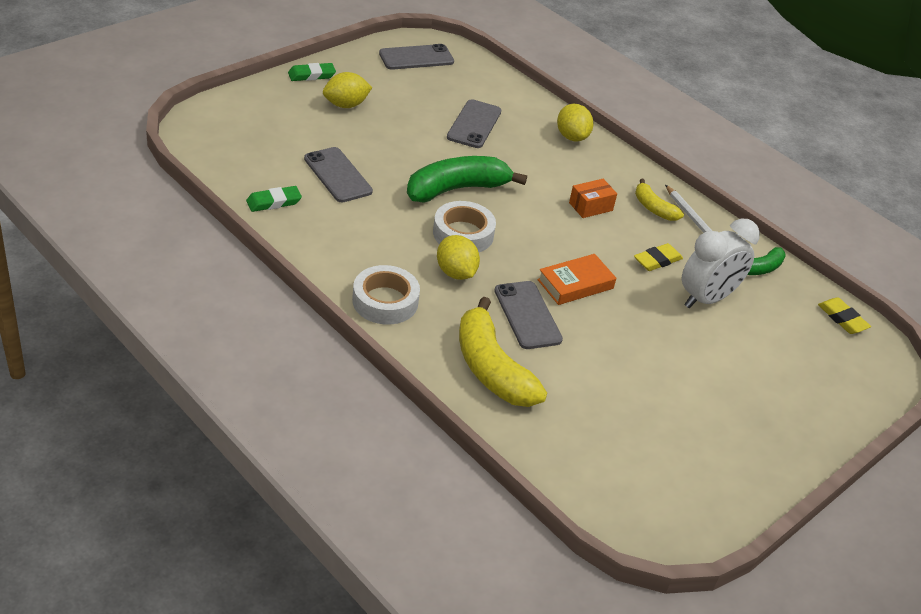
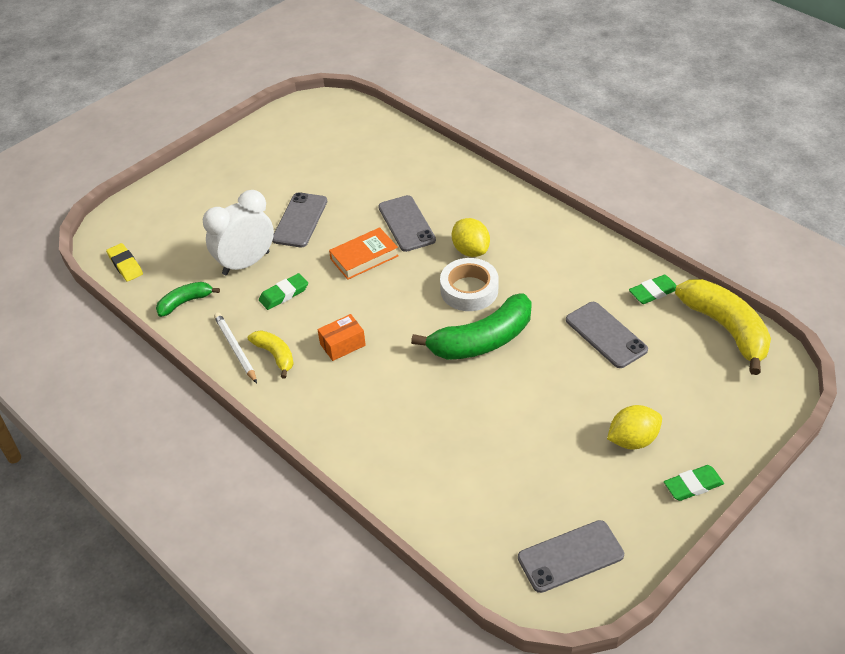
camera: 175 degrees left, 5 degrees up
(385, 301) = (524, 216): white tape -> none
(474, 124) = (475, 440): grey phone -> grey phone (300, 220)
(491, 368) = (433, 179): yellow banana -> yellow banana (726, 329)
(572, 137) = (356, 444): yellow lemon -> none
(657, 260) = (284, 294): yellow eraser -> green eraser

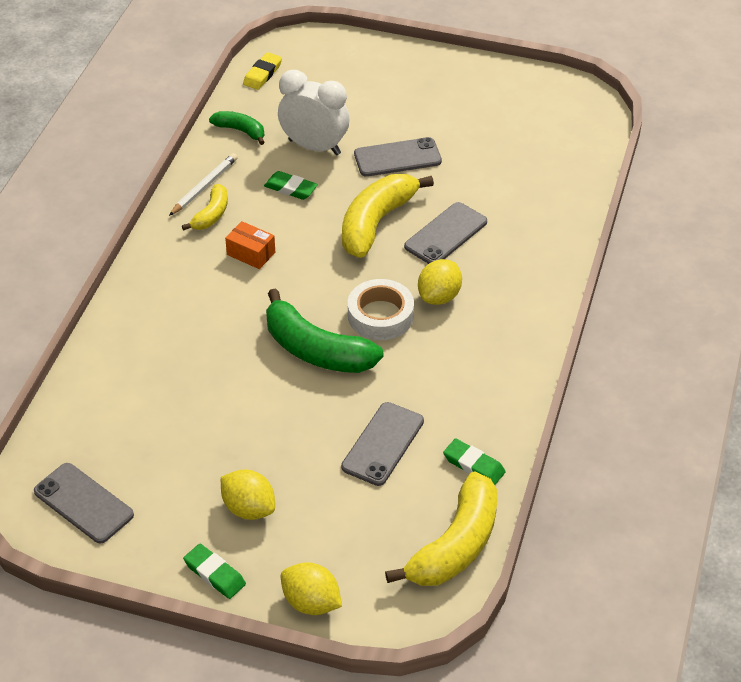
camera: 60 degrees right, 0 degrees up
(364, 257) = (376, 223): orange book -> yellow banana
(748, 432) = (311, 602): none -> yellow lemon

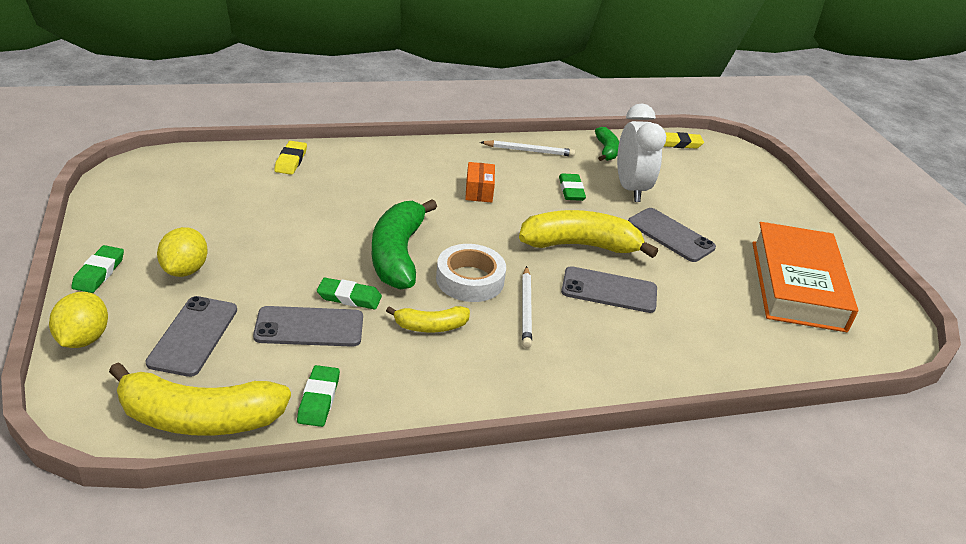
camera: 55 degrees right, 10 degrees down
(83, 503) = (151, 188): grey phone -> grey phone (193, 336)
(102, 375) = (291, 161): none -> yellow eraser
(211, 215) = (502, 162): yellow banana -> yellow banana (431, 326)
(358, 404) = (349, 297): none -> green eraser
(439, 296) = (526, 309): yellow lemon -> white pencil
(504, 119) = (797, 285): none -> orange book

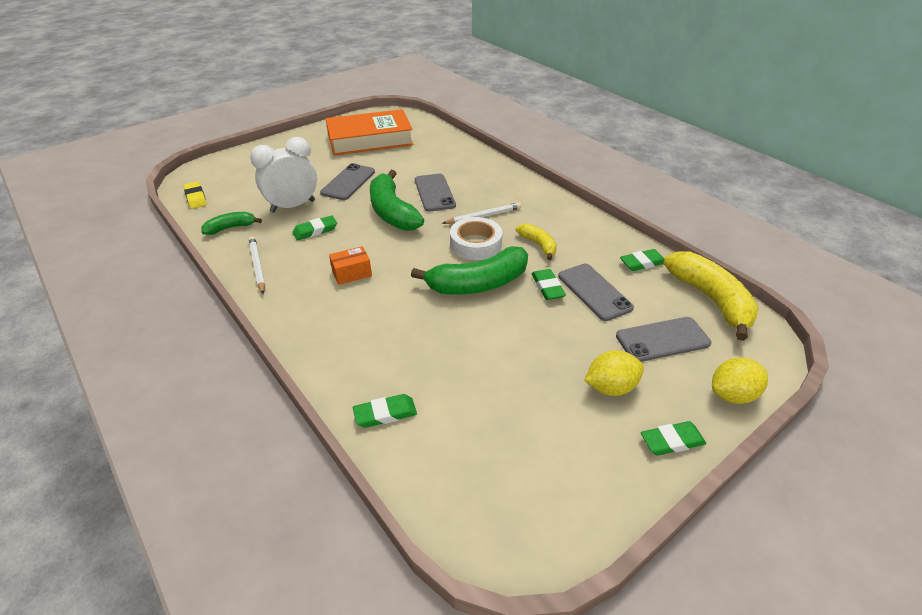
camera: 110 degrees left, 5 degrees up
(291, 161) = (385, 413): yellow eraser -> green eraser
(580, 245) = (392, 212): yellow banana -> green banana

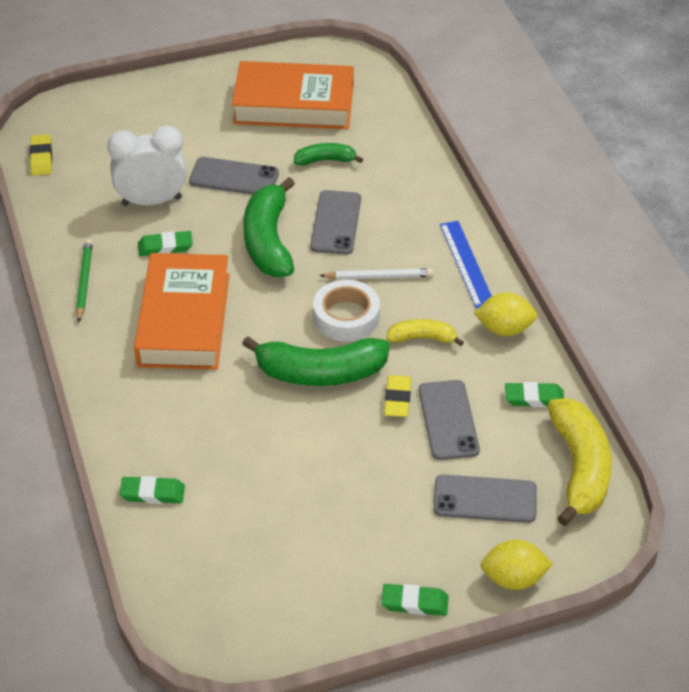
camera: 20 degrees right, 5 degrees up
(231, 228) = (70, 217): green banana -> green banana (325, 160)
(257, 266) = (84, 281): white pencil -> green pencil
(348, 182) = (234, 177): grey phone -> grey phone turned 60 degrees clockwise
(352, 273) = (184, 320): orange box -> orange book
(537, 197) = (466, 264): none -> blue ruler
(538, 245) = (422, 338): yellow banana -> yellow banana turned 75 degrees counterclockwise
(547, 287) = (397, 399): green eraser -> yellow eraser
(610, 387) = (390, 533): yellow lemon -> yellow lemon (504, 329)

